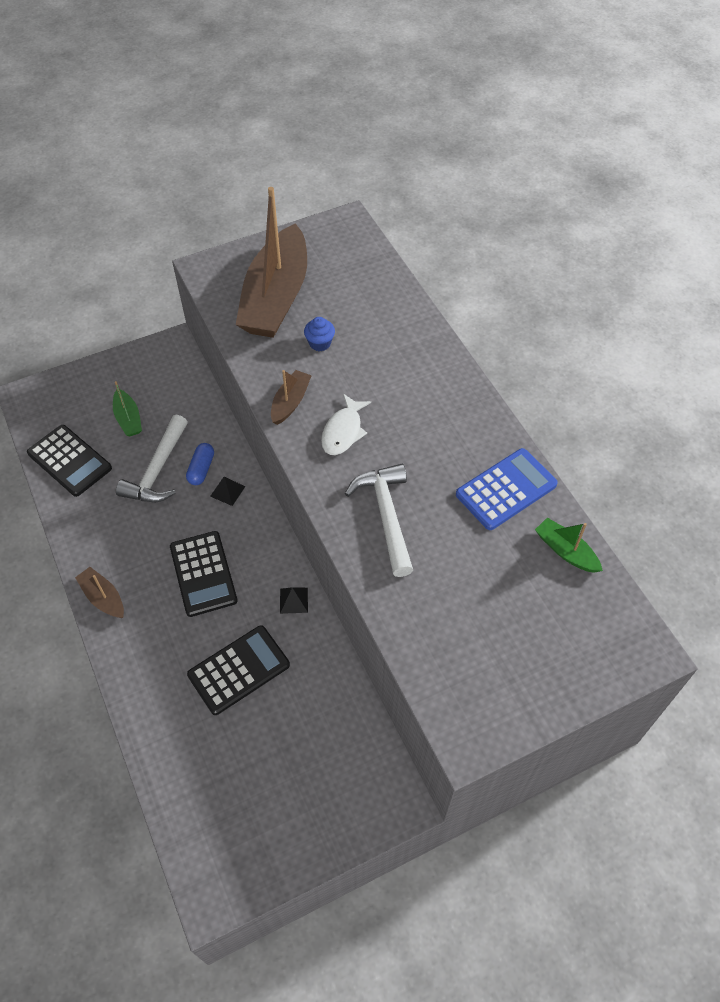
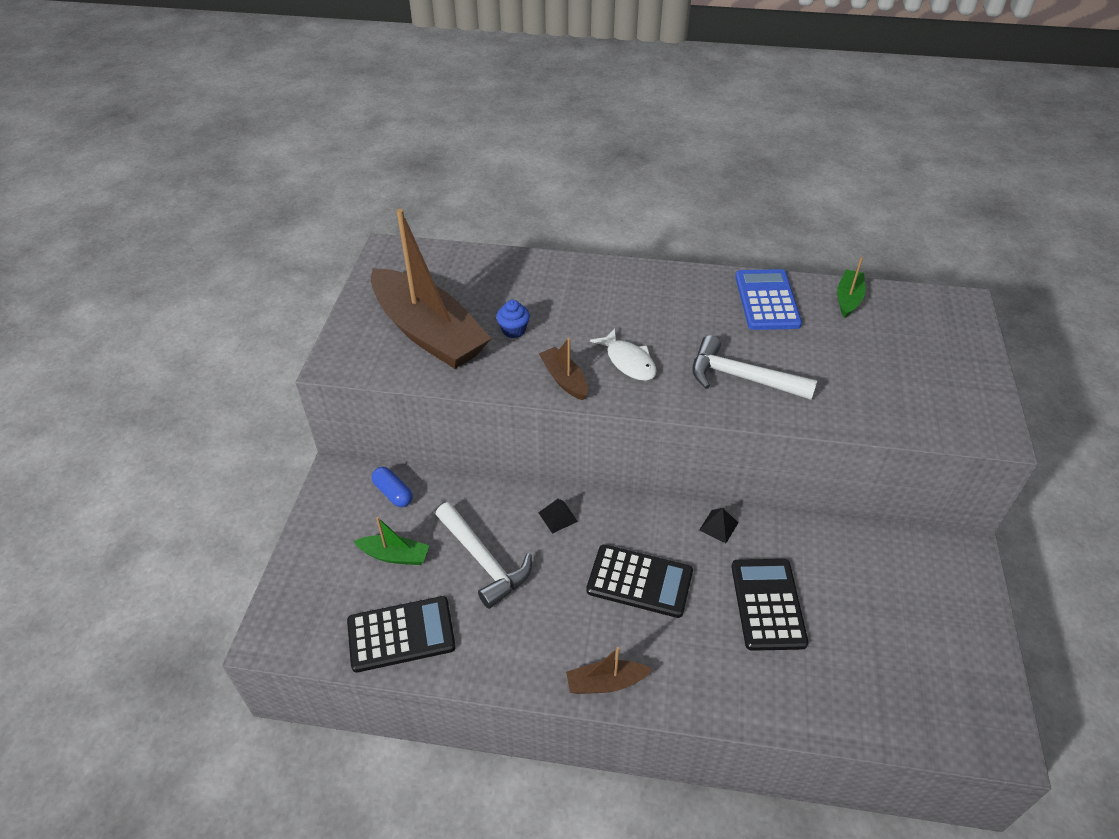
camera: 55 degrees left, 10 degrees down
(201, 469) = (514, 524): blue capsule -> blue capsule (393, 493)
(566, 551) = (848, 299): green boat -> green boat turned 120 degrees clockwise

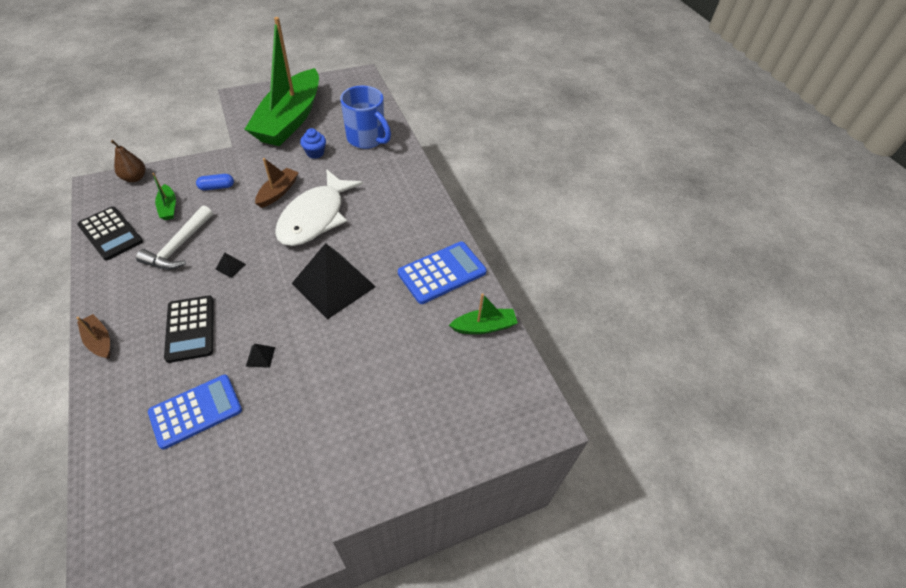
camera: 55 degrees right, 5 degrees up
(295, 582) = (135, 178): none -> brown pear
(393, 493) = (217, 187): blue capsule -> blue capsule turned 60 degrees clockwise
(428, 333) = (290, 119): brown boat -> green boat
(520, 284) = (367, 139): none -> blue mug
(628, 361) = (315, 217): white fish -> white fish, size x1.71
(741, 377) = (333, 284): white hammer -> black pyramid
(767, 604) = (196, 411): black calculator -> blue calculator

